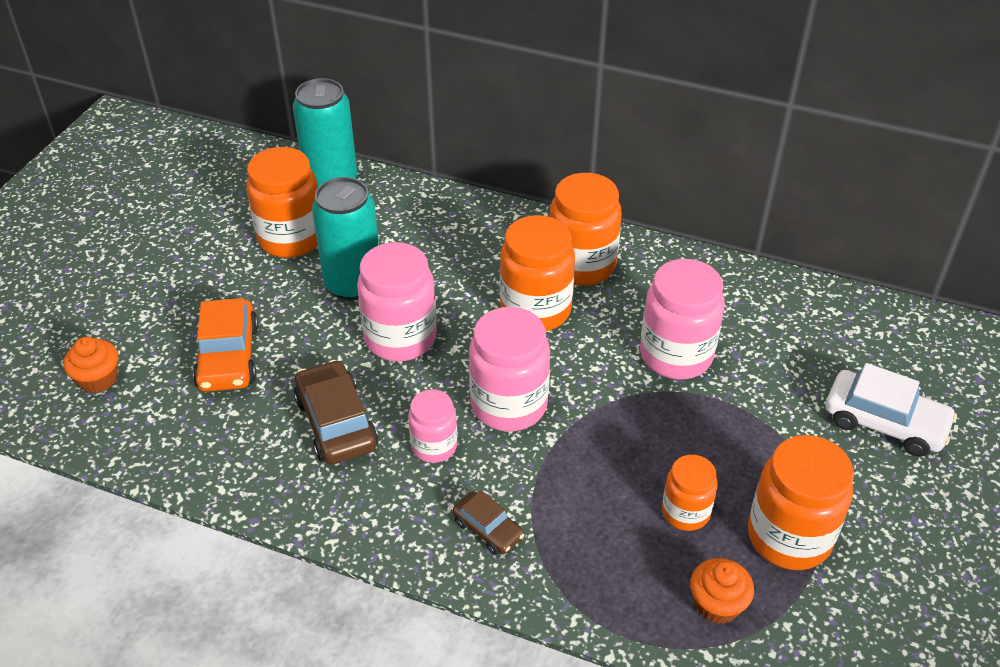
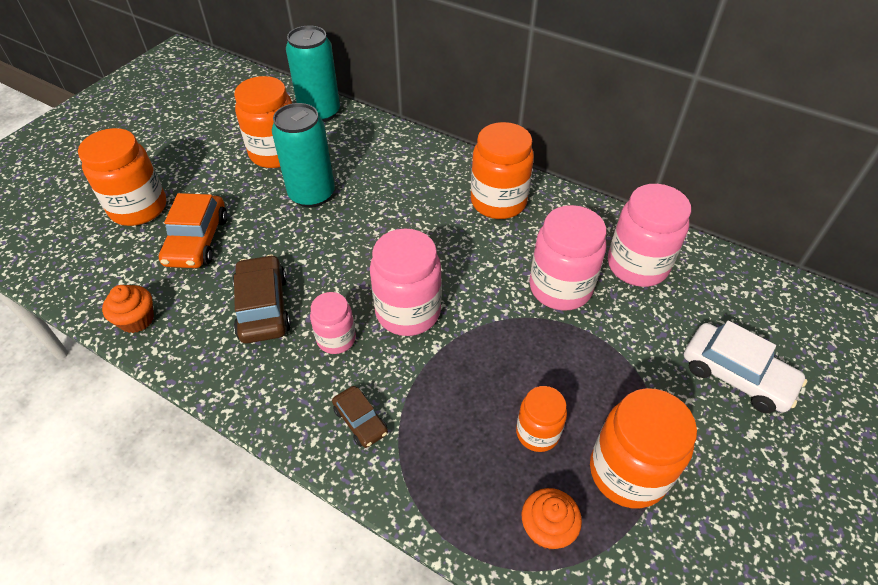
camera: 10 degrees right, 5 degrees up
(98, 379) = (93, 245): orange cupcake -> orange cupcake (137, 320)
(400, 338) = (336, 243): pink jar -> pink jar (637, 265)
(535, 310) = (451, 234): orange jar -> orange jar (138, 208)

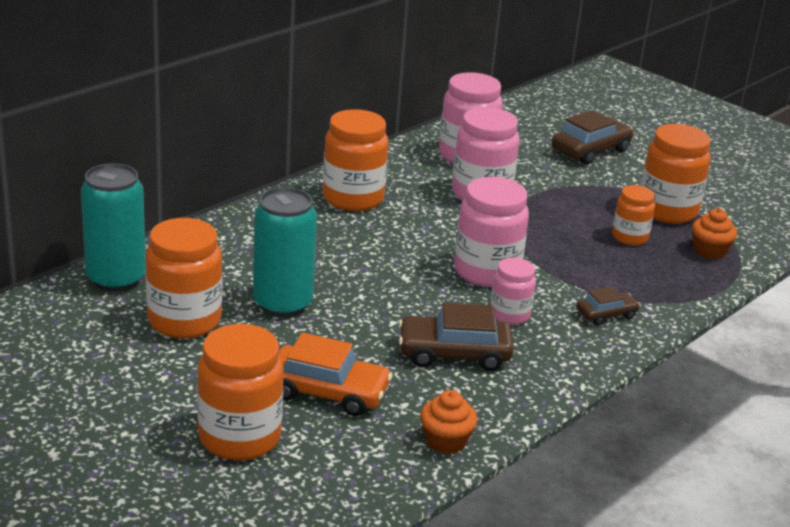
camera: 80 degrees left, 20 degrees down
(736, 375) = (590, 150): white car -> brown car

